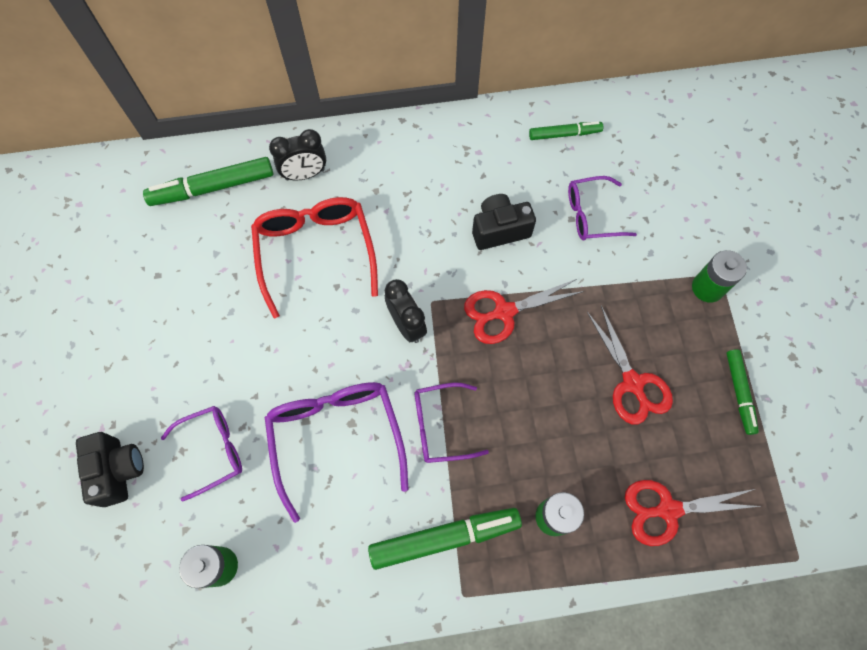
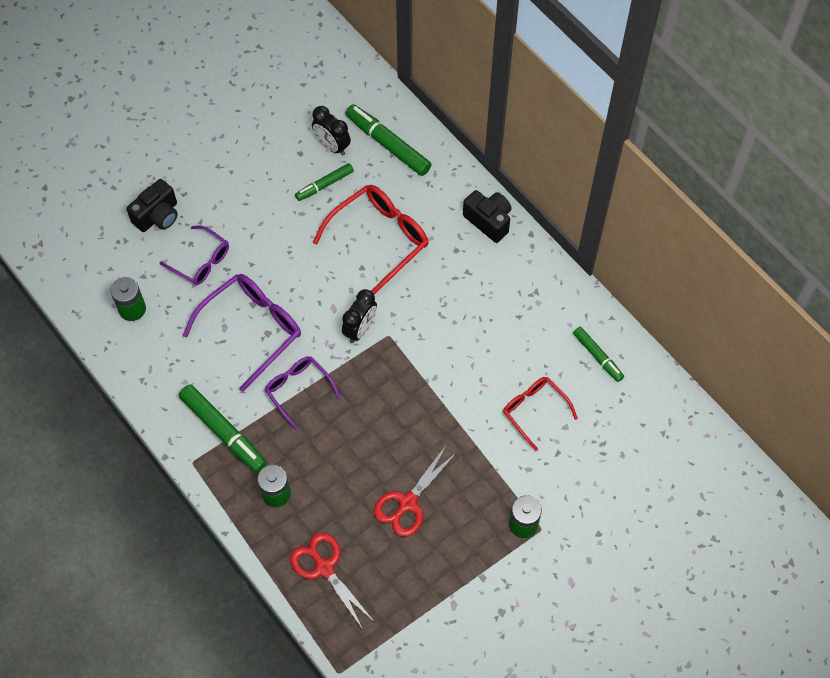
camera: 60 degrees right, 5 degrees down
(305, 174) = (438, 196): black clock -> black clock (332, 146)
(499, 230) = (477, 352): black camera -> black camera (488, 221)
(504, 312) = (411, 388): red scissors -> none
(591, 215) = (534, 411): purple glasses -> red glasses
(739, 393) = (446, 582): green marker -> green marker (324, 185)

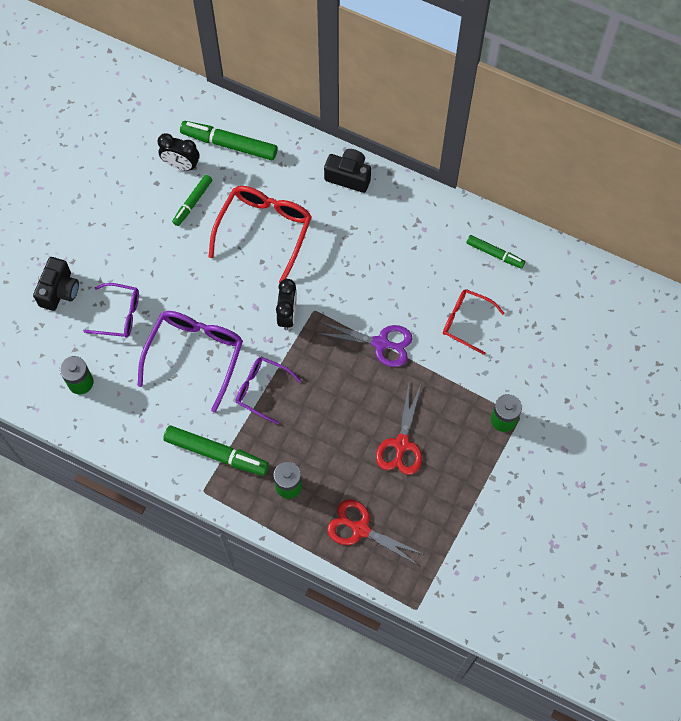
camera: 25 degrees left, 5 degrees up
(438, 395) = (381, 343): none -> purple scissors

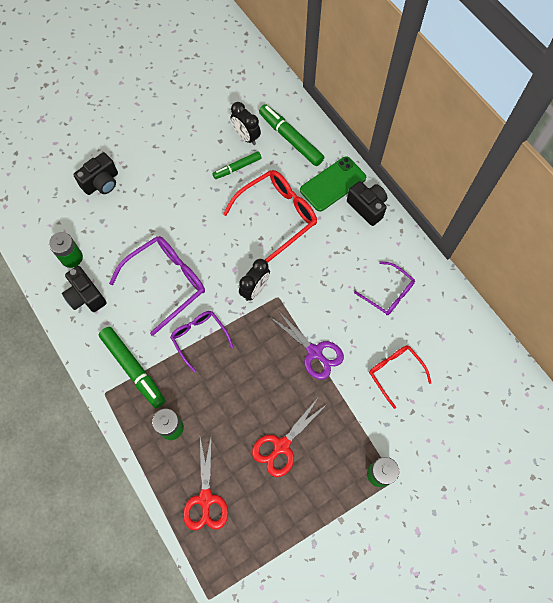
camera: 30 degrees right, 0 degrees up
(119, 314) = (131, 222): purple glasses -> purple glasses (388, 293)
(122, 411) = (86, 296): none -> black camera
(301, 170) = (333, 184): none -> green phone
(360, 529) = (205, 499): red scissors -> red scissors turned 150 degrees counterclockwise
(495, 254) = (450, 329): green marker -> none

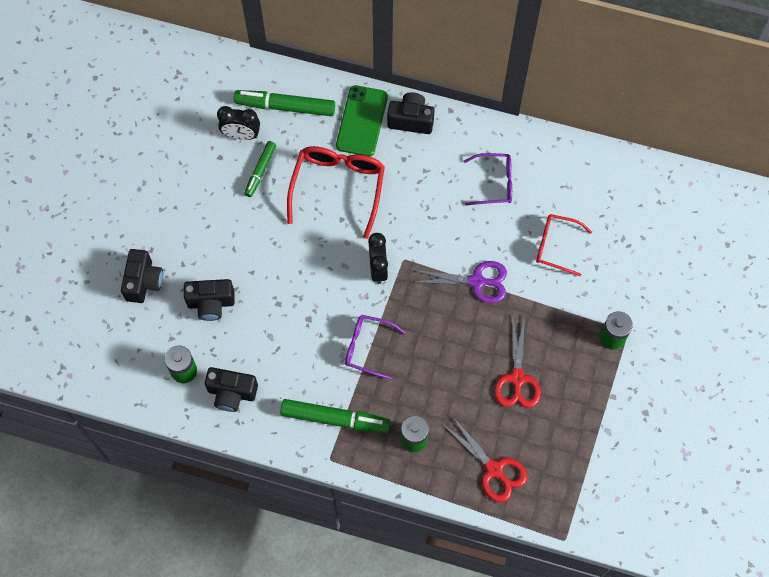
camera: 40 degrees left, 0 degrees up
(128, 228) = (211, 303): none -> black camera
(166, 282) = (294, 324): purple glasses -> none

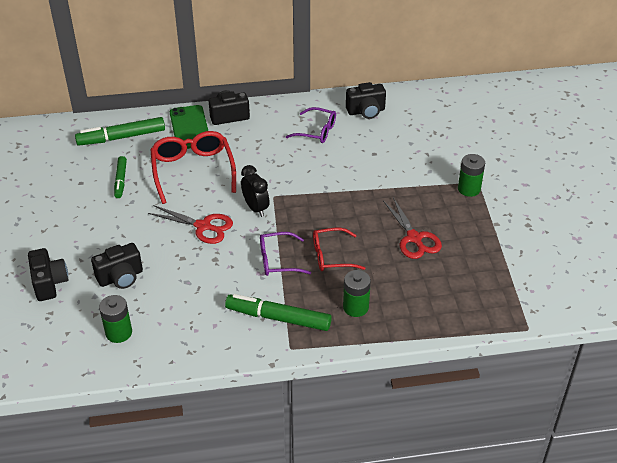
camera: 25 degrees left, 25 degrees down
(232, 393) = (173, 333): black camera -> black camera (366, 111)
(241, 135) = (92, 164): black clock -> none
(335, 419) = (278, 318): green marker -> green marker turned 150 degrees counterclockwise
(476, 281) = (341, 191): purple scissors -> none
(494, 183) = (317, 131): purple glasses -> purple glasses turned 45 degrees clockwise
(494, 470) = (436, 303): red scissors -> red scissors (203, 226)
(556, 246) = (388, 151): red glasses -> red glasses (331, 256)

